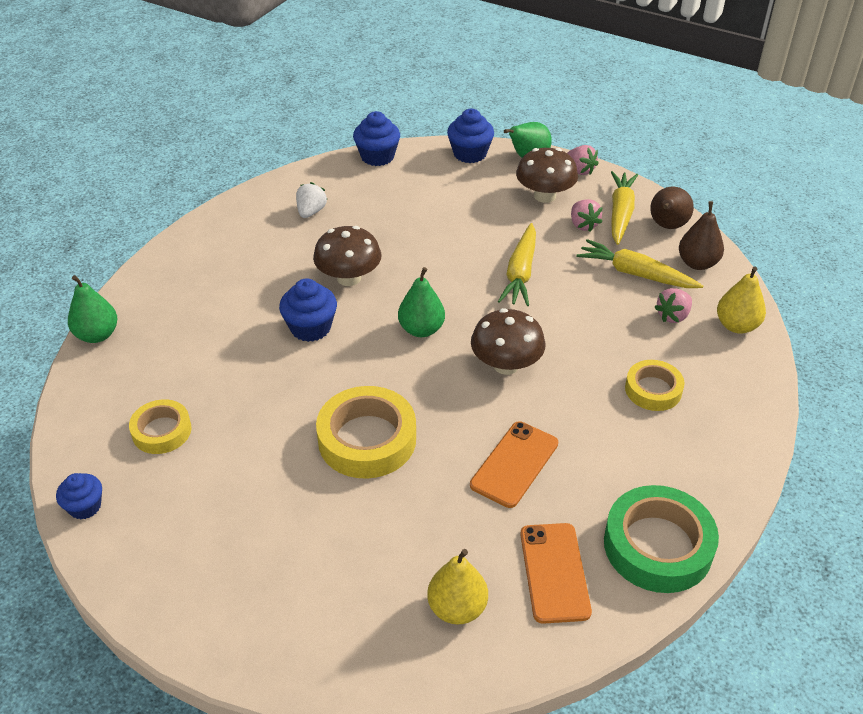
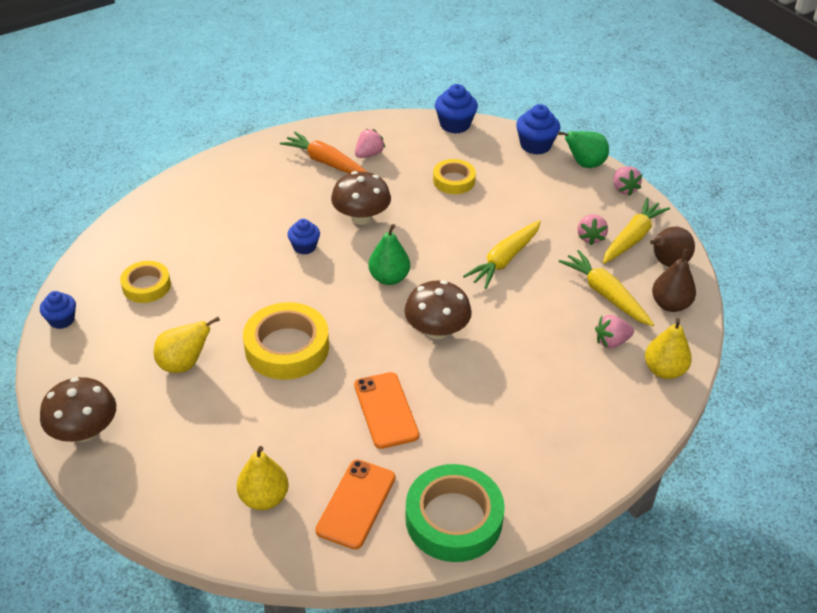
camera: 25 degrees right, 0 degrees up
(97, 335) = (149, 199): green pear -> none
(266, 500) = (184, 364): none -> yellow pear
(271, 234) = (326, 162): none -> orange carrot
(310, 328) = (304, 247): blue cupcake -> blue cupcake, size x0.66
(311, 212) = (369, 154): white strawberry -> pink strawberry
(514, 464) = (385, 410): orange phone -> orange phone turned 75 degrees counterclockwise
(544, 196) = (574, 201): brown mushroom -> brown mushroom (84, 431)
(653, 390) = (545, 396): yellow tape -> yellow tape (454, 180)

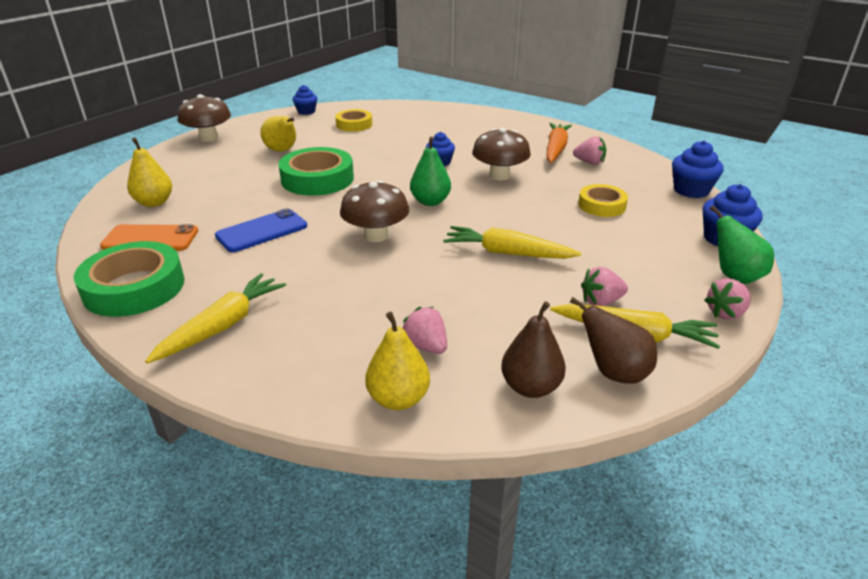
camera: 70 degrees right, 10 degrees down
(287, 347) = (317, 179): yellow tape -> green tape
(385, 410) = (262, 231): orange phone -> blue phone
(605, 294) = (507, 328): yellow carrot -> yellow carrot (223, 326)

